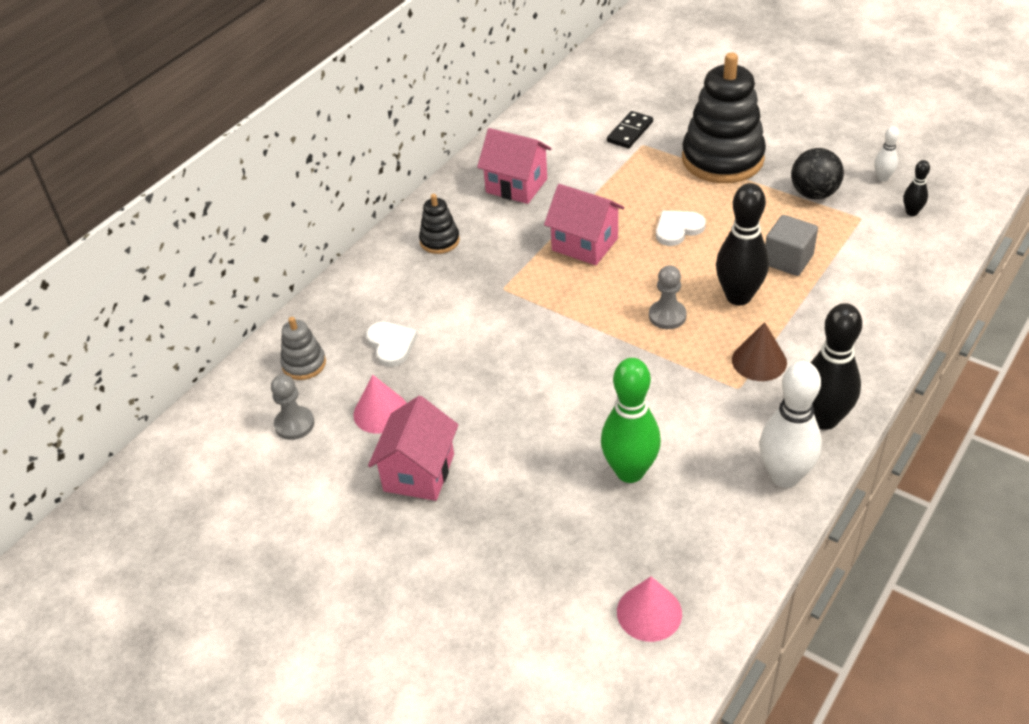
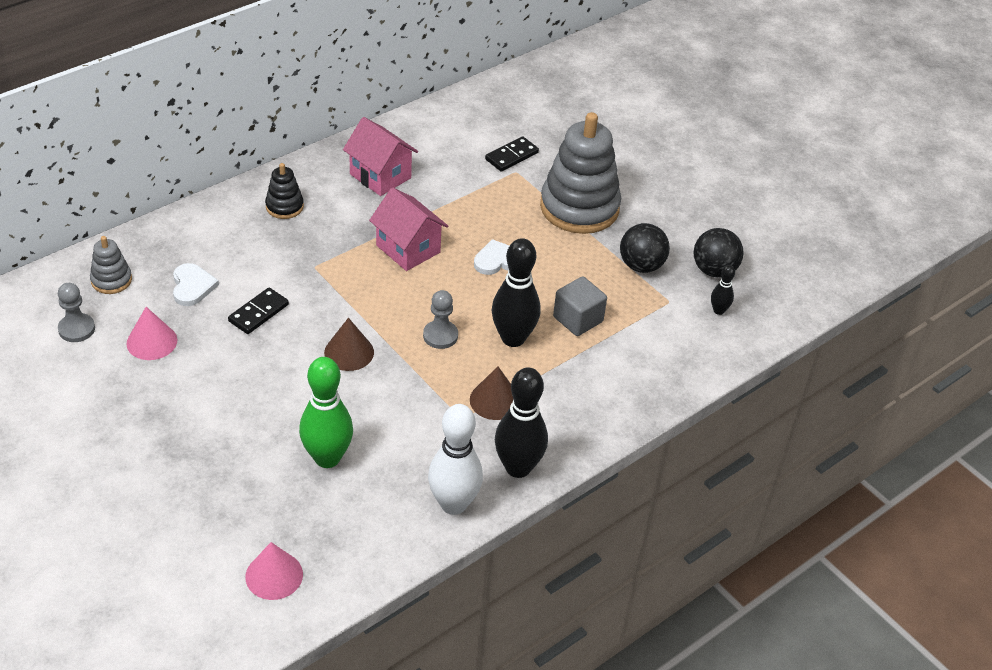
camera: 10 degrees right, 0 degrees up
(419, 472) = (155, 402): pink house -> none
(474, 350) = (258, 313): none -> black domino
(587, 360) = (349, 352): none -> brown cone
(722, 159) = (579, 207): black stacking toy -> grey stacking toy
(882, 178) = (714, 270): white bowling pin -> black ball

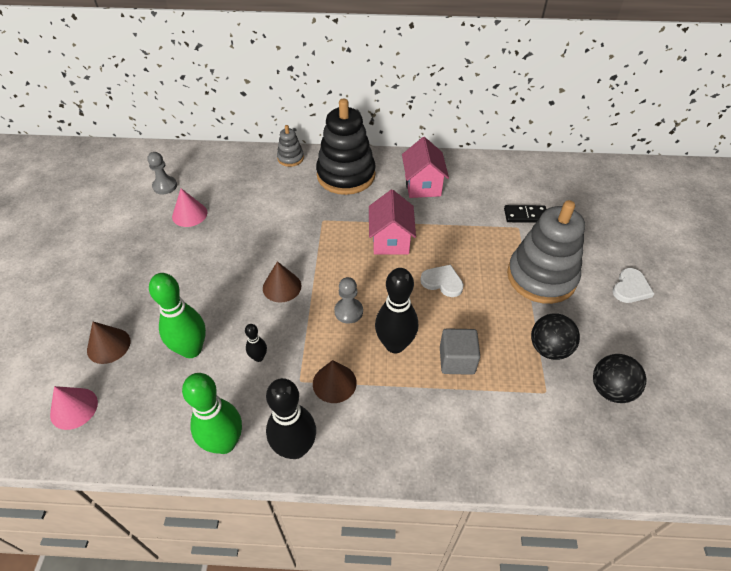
camera: 45 degrees right, 5 degrees up
(111, 280) = (211, 169): grey stacking toy -> grey stacking toy (290, 158)
(192, 286) = (245, 195): white heart -> white heart (630, 288)
(235, 508) = (108, 345): none -> brown cone
(258, 313) = (260, 230): black domino -> none
(284, 206) = (346, 175): black stacking toy -> black stacking toy, size x2.15
(453, 504) = (224, 443): white bowling pin -> green bowling pin
(718, 310) = (583, 427): black bowling pin -> black bowling pin (259, 357)

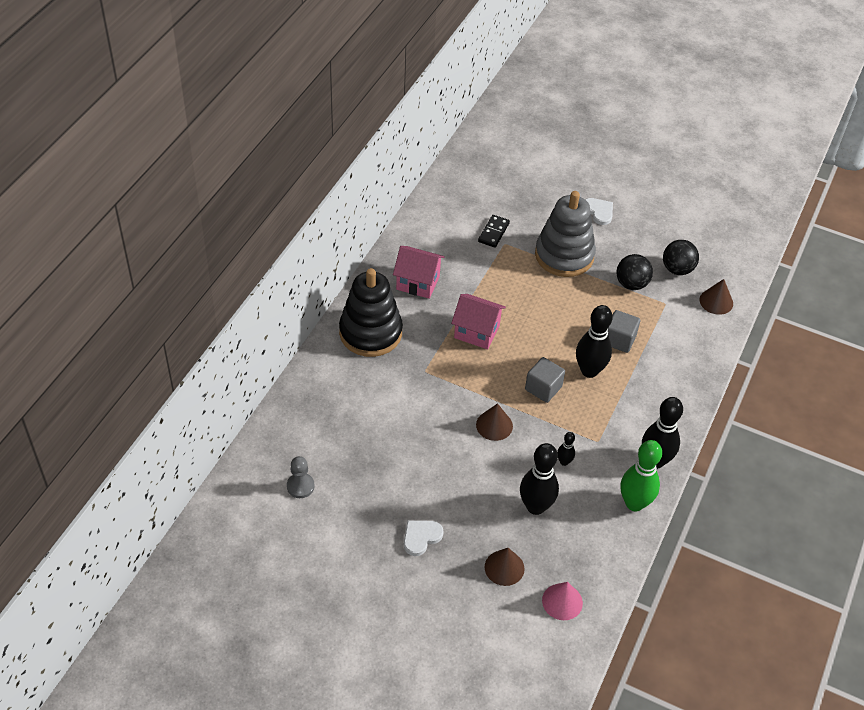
camera: 70 degrees left, 0 degrees up
(189, 214) = (359, 473): pink cone -> none
(191, 349) = (535, 506): green bowling pin -> black bowling pin
(290, 158) = (317, 368): grey stacking toy -> none
(334, 383) = (609, 420): brown cone -> brown cone (716, 301)
(348, 311) = (543, 388): grey pawn -> grey cube
(442, 282) = (540, 317): white heart -> white heart (421, 537)

